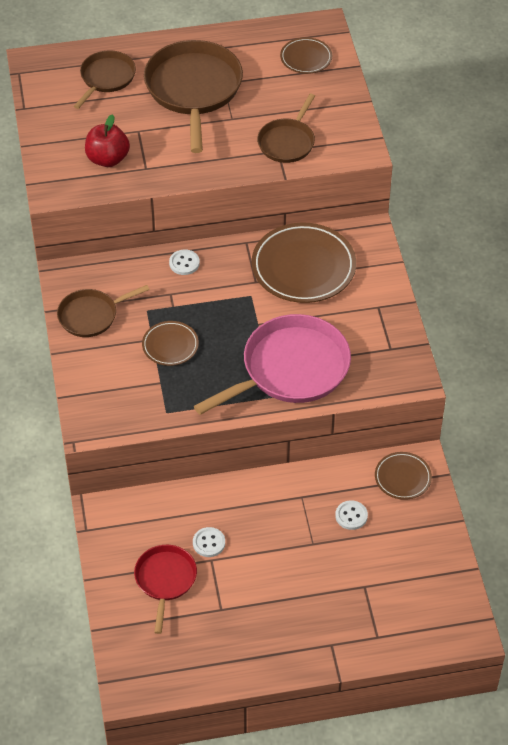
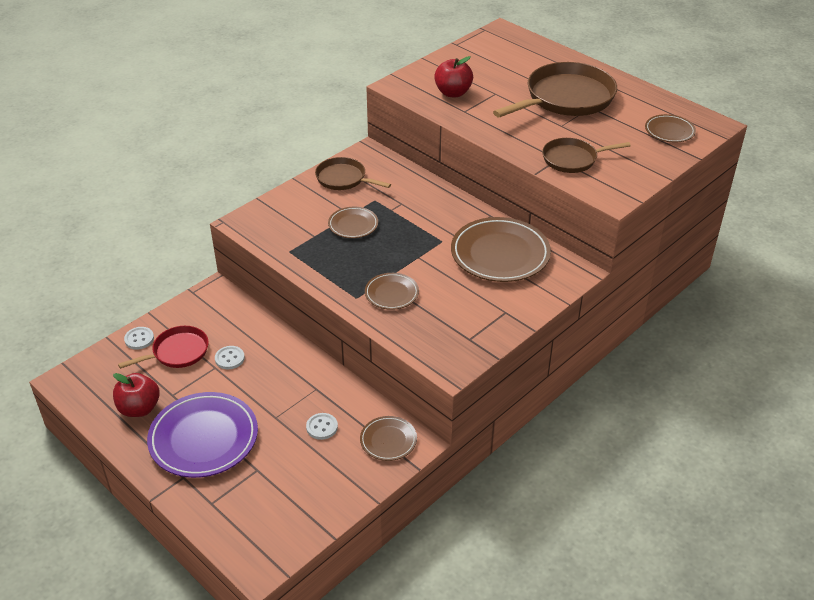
camera: 55 degrees right, 10 degrees down
(106, 78) = (526, 61): brown pan -> none
(184, 263) = (437, 196): white button -> white button (139, 339)
(218, 643) = (139, 408): none -> red apple
(291, 369) = (391, 293): pink pan -> brown plate
(297, 609) = (204, 438): none -> purple plate

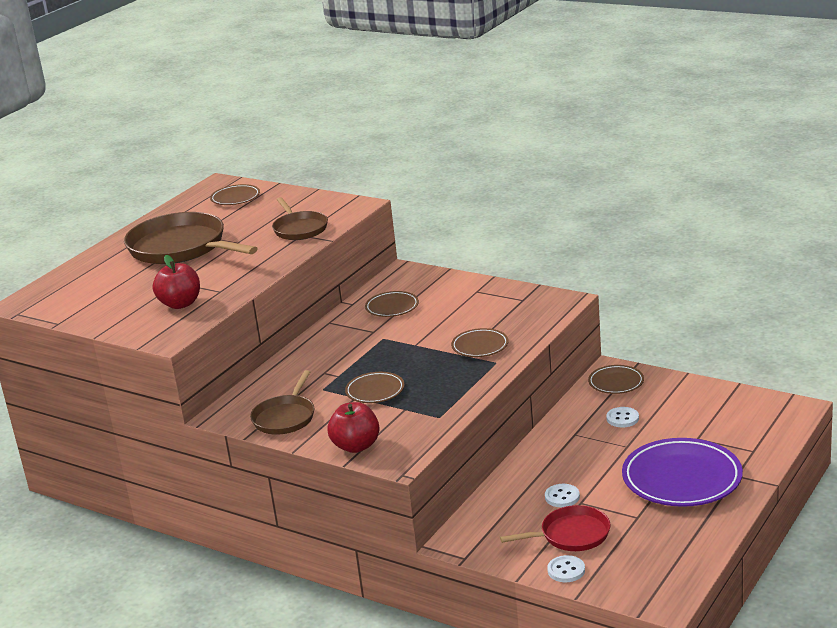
camera: 100 degrees left, 15 degrees down
(139, 408) = (670, 532): red apple -> red apple (356, 446)
(178, 352) = (571, 535): red pan -> red pan turned 120 degrees clockwise
(500, 254) = (392, 307): brown plate -> brown plate, size x0.52

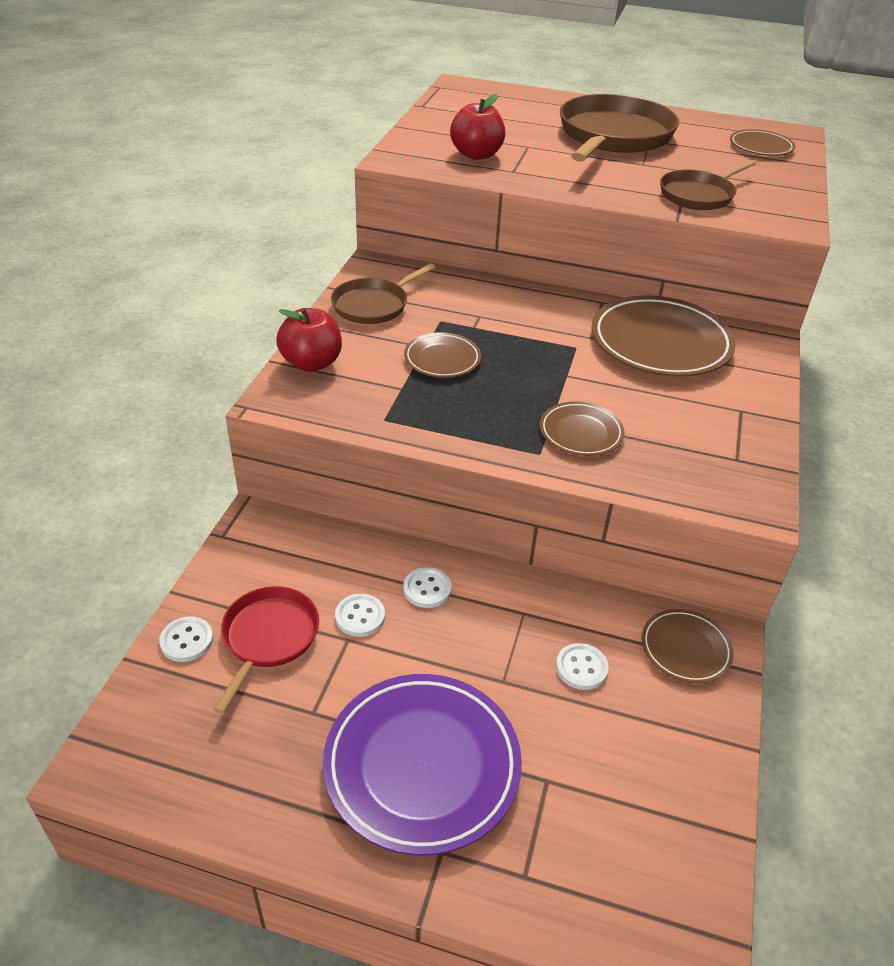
camera: 70 degrees right, 15 degrees up
(285, 417) = (373, 305): brown pan -> brown pan turned 45 degrees counterclockwise
(392, 307) = (660, 343): brown plate -> brown plate, size x1.91
(544, 469) = (427, 589): none -> white button
(571, 535) = (269, 637): red pan -> red pan turned 135 degrees counterclockwise

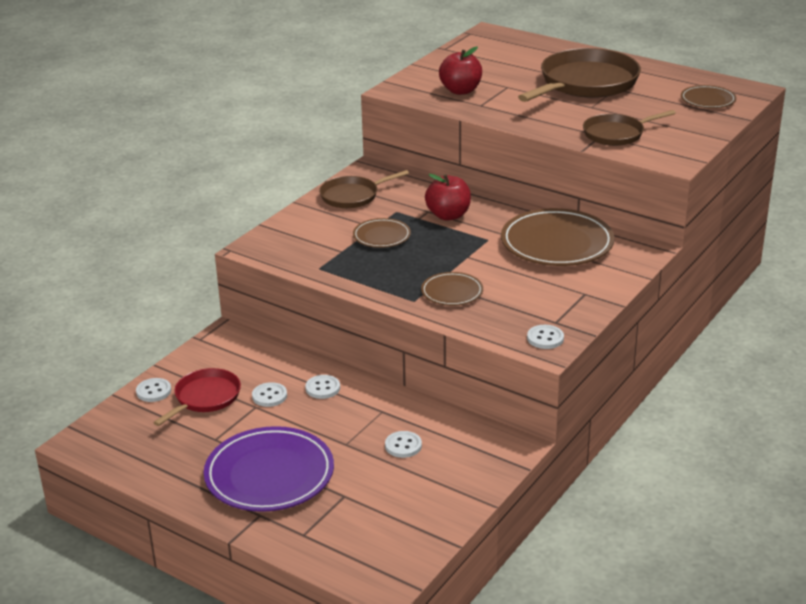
camera: 20 degrees right, 10 degrees down
(311, 363) = (287, 229): red apple -> red apple (448, 215)
(685, 649) = (484, 448): brown plate -> none
(742, 488) = (545, 338): none -> white button

